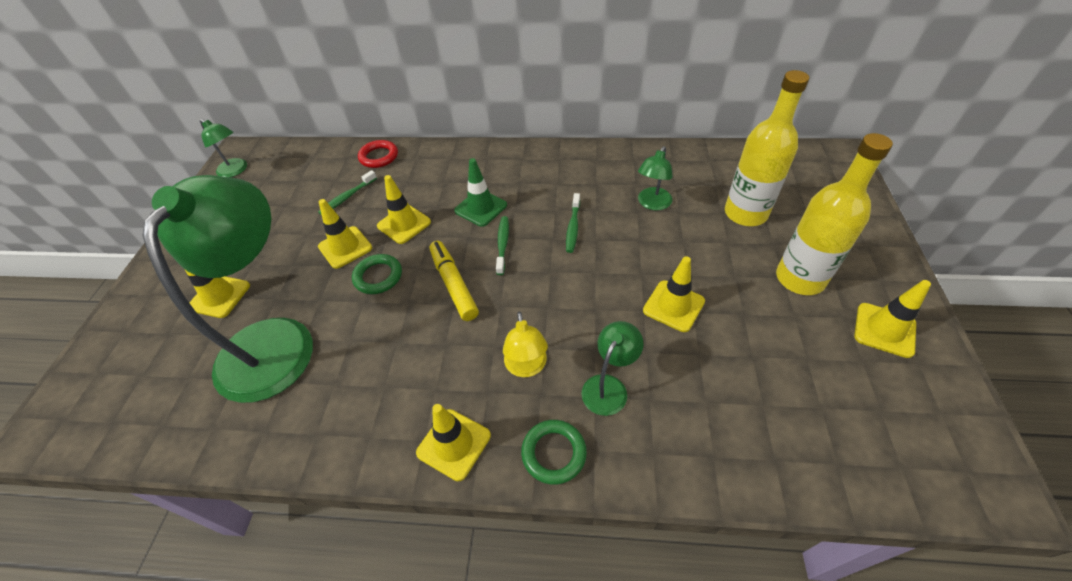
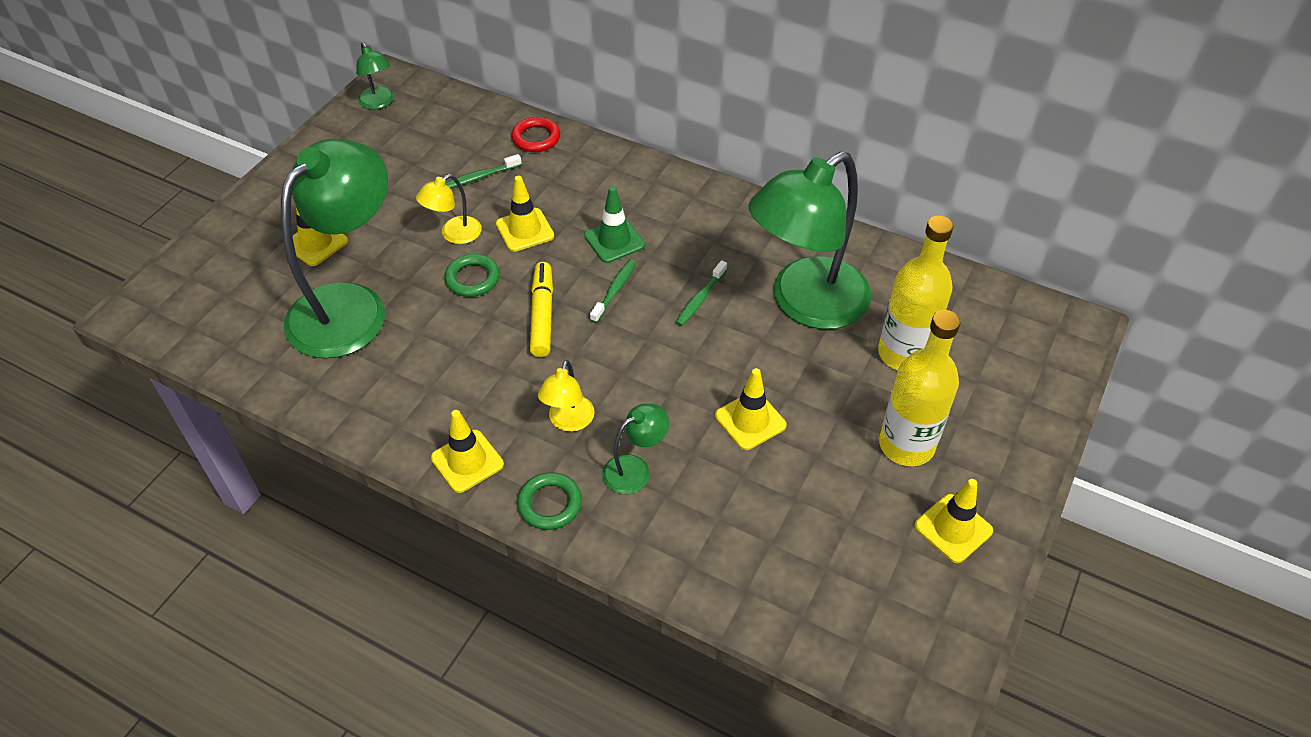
camera: 20 degrees right, 0 degrees up
(345, 247) = (454, 235): yellow traffic cone -> yellow lamp
(652, 204) = (805, 304): green lamp -> green lamp, size x2.34

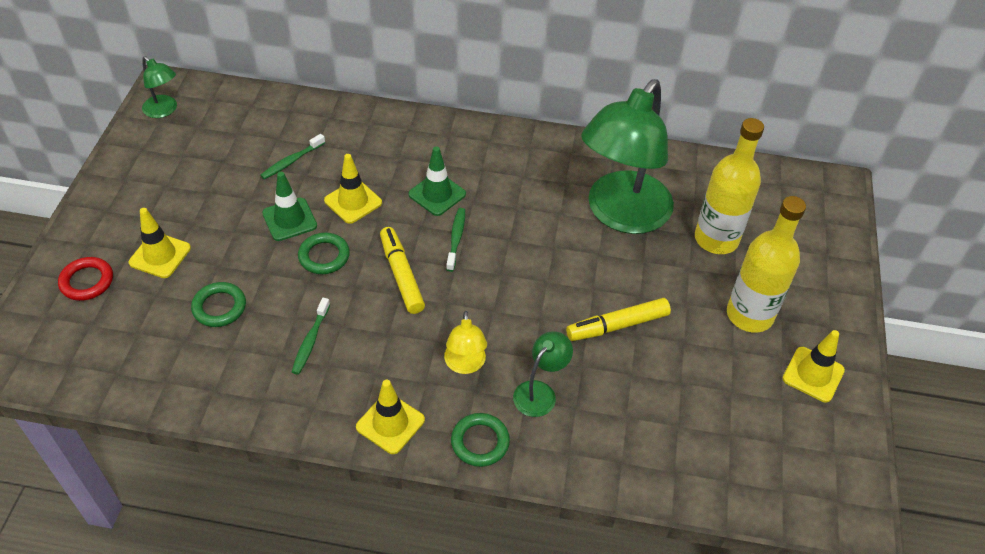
camera: 20 degrees left, 0 degrees up
(350, 306) = (219, 307): green lamp -> green ring
(454, 235) = (289, 219): yellow lamp -> green traffic cone
(536, 138) = (327, 115): red ring -> red ring (87, 281)
(700, 299) = (532, 230): green toothbrush -> green toothbrush (310, 341)
(750, 420) = (618, 325): yellow traffic cone -> yellow marker

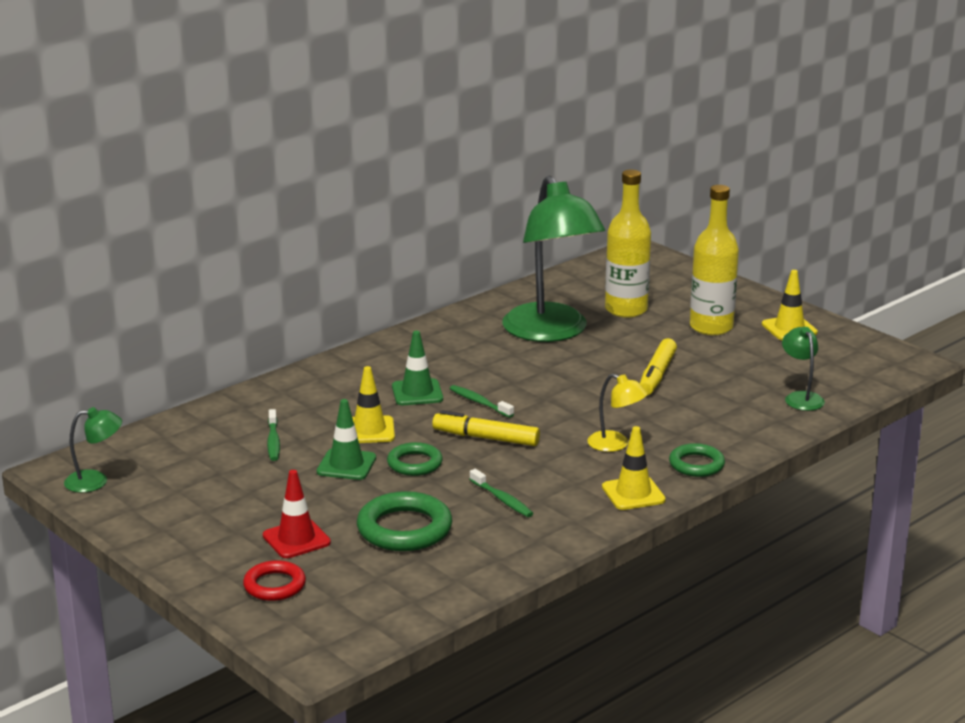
camera: 50 degrees left, 25 degrees down
(160, 255) = (296, 539): yellow traffic cone -> red traffic cone
(219, 307) = (404, 529): green ring -> green ring, size x1.61
(540, 392) = (680, 426): green lamp -> green lamp (801, 397)

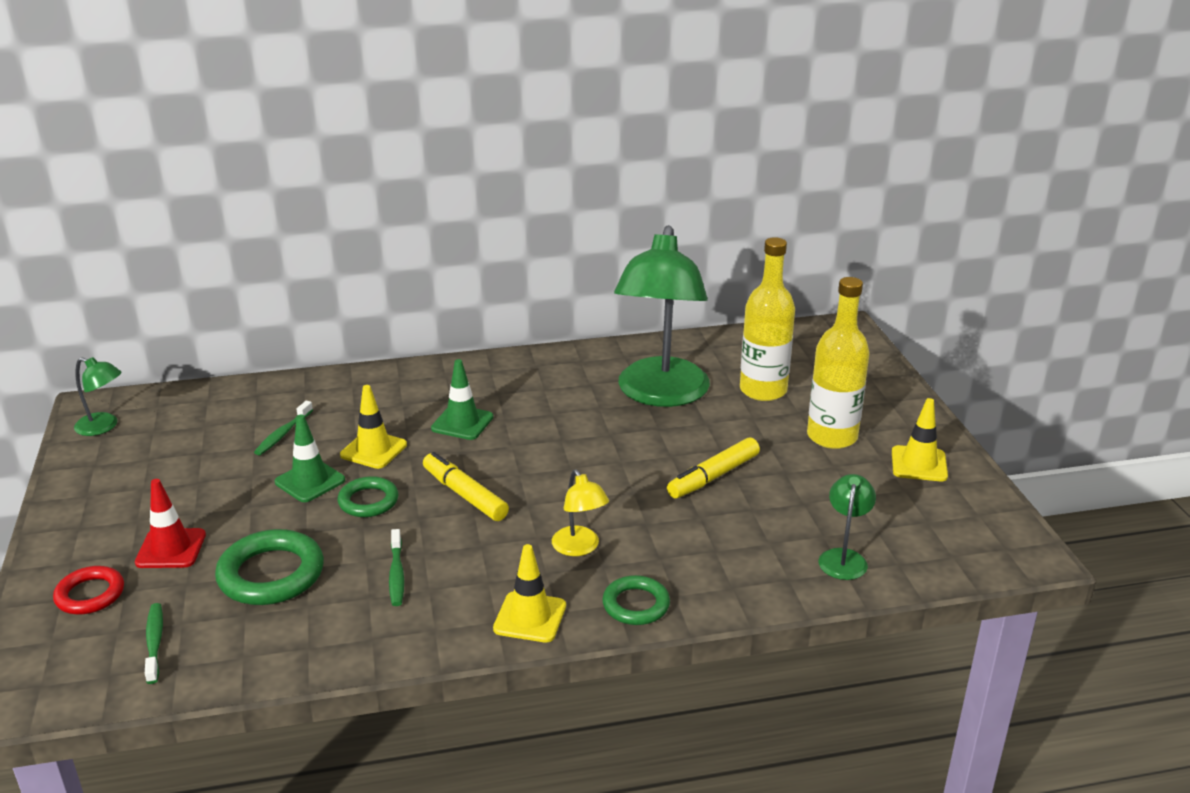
camera: 30 degrees right, 5 degrees up
(479, 402) = (505, 452): green toothbrush -> green toothbrush (155, 642)

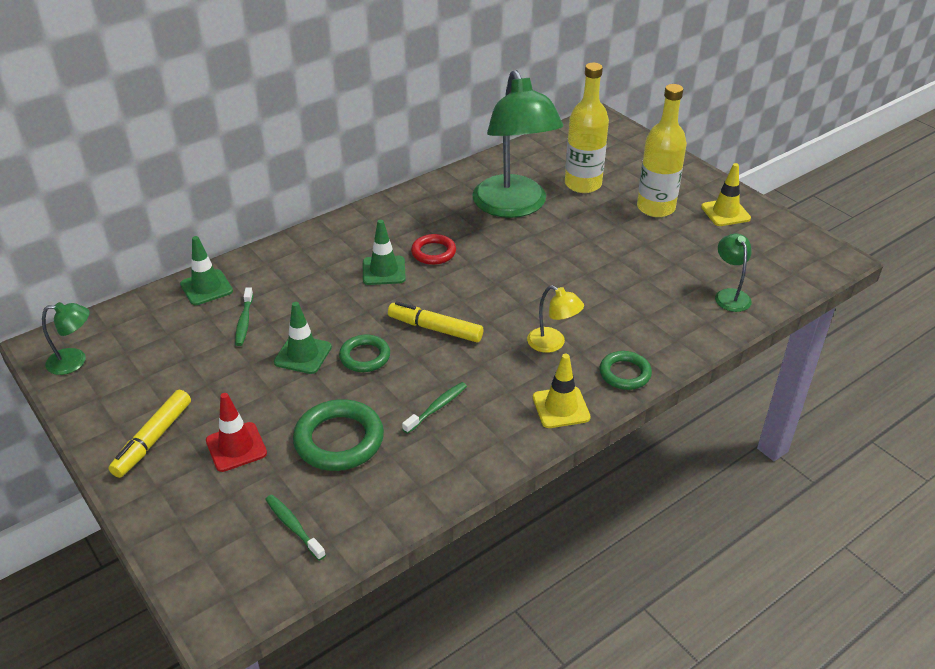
camera: 25 degrees left, 10 degrees up
(90, 594) = (201, 508): red ring -> red ring (433, 252)
(276, 393) = (206, 288): none -> green traffic cone
(373, 450) = (332, 313): yellow traffic cone -> none
(396, 574) = (437, 407): green toothbrush -> green toothbrush turned 105 degrees counterclockwise
(714, 476) = (601, 261): yellow marker -> yellow marker (153, 439)

